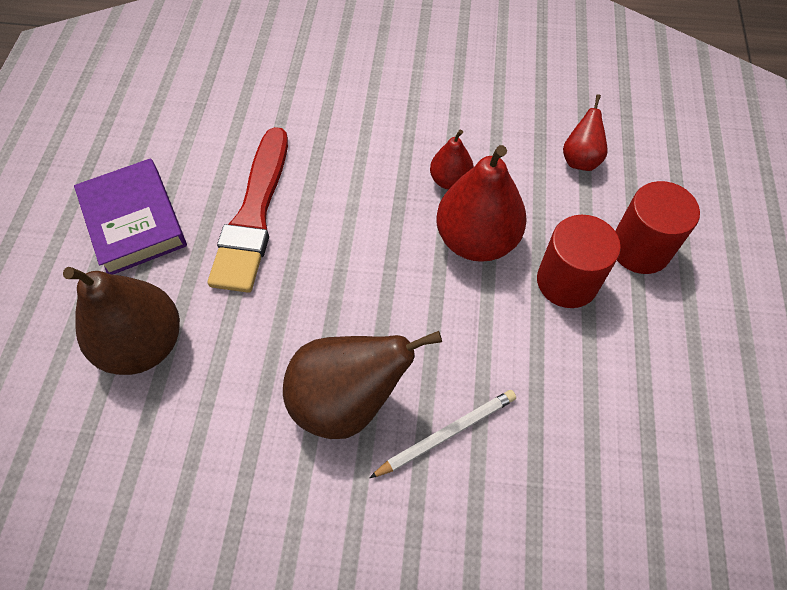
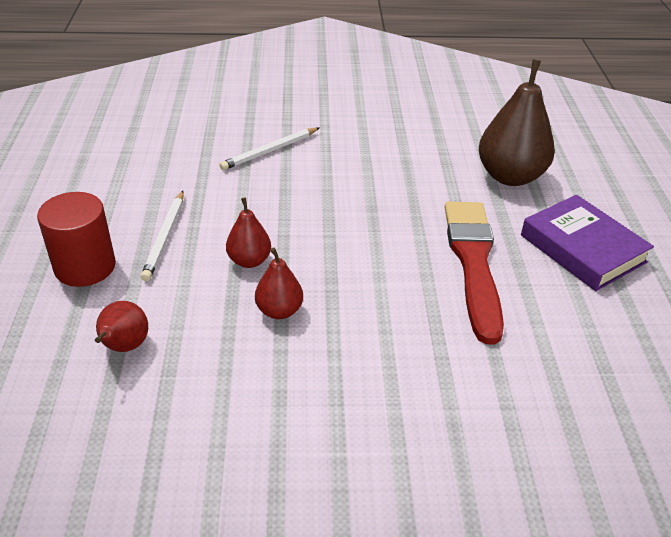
camera: 170 degrees right, 20 degrees down
(347, 400) = (344, 160): brown pear -> none
(476, 240) = (249, 261): red pear -> red pear, size x0.53
(567, 281) = (165, 237): red cylinder -> white pencil

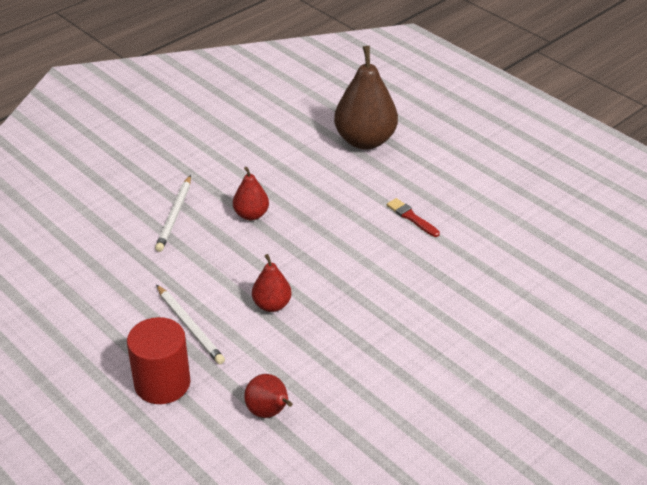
camera: 40 degrees left, 0 degrees up
(279, 311) = (335, 324): red pear -> red pear (251, 215)
(473, 262) = (411, 217): red brush -> red brush, size x0.41
(582, 248) = (462, 169): purple book -> none

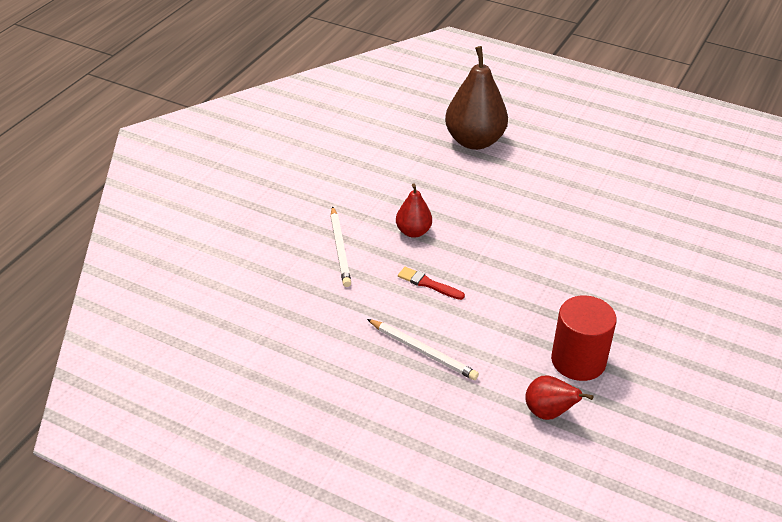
camera: 20 degrees left, 0 degrees up
(162, 383) = (431, 412): red cylinder -> red cylinder (578, 361)
(272, 305) = (487, 312): red pear -> none
(411, 217) = (560, 202): red brush -> red brush (428, 284)

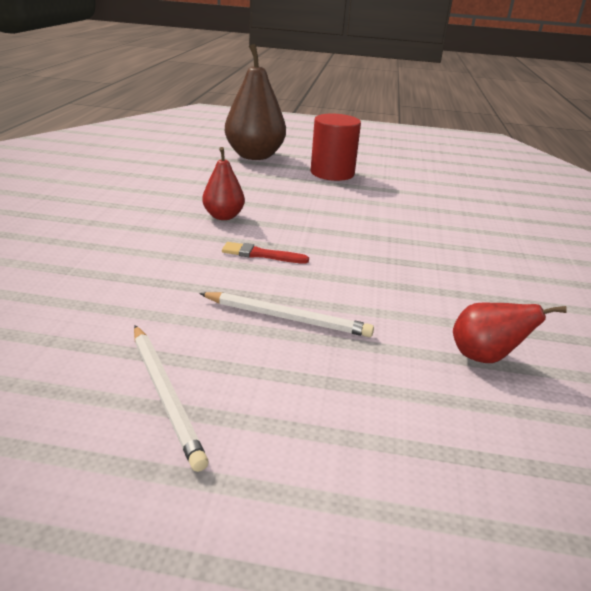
camera: 20 degrees left, 10 degrees down
(340, 248) = (141, 237): white pencil -> white pencil (165, 394)
(578, 361) = (473, 299): red cylinder -> red cylinder (332, 173)

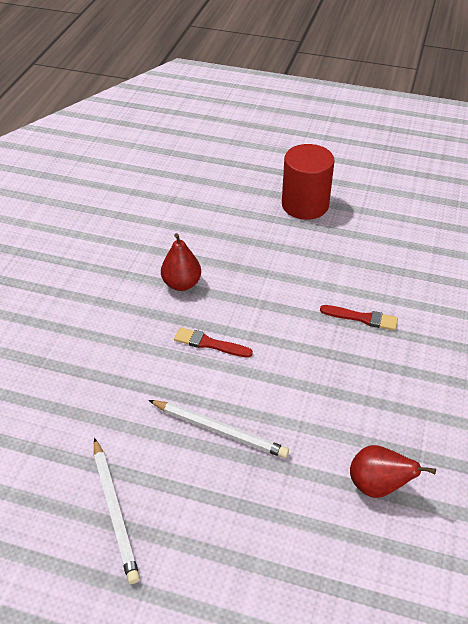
camera: 10 degrees right, 15 degrees up
(254, 156) = (226, 173): brown pear -> none
(412, 237) = (362, 318): none -> red brush

